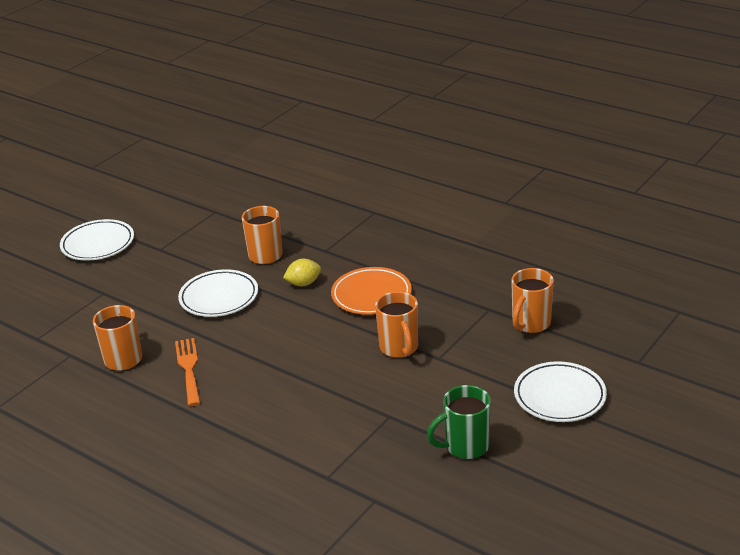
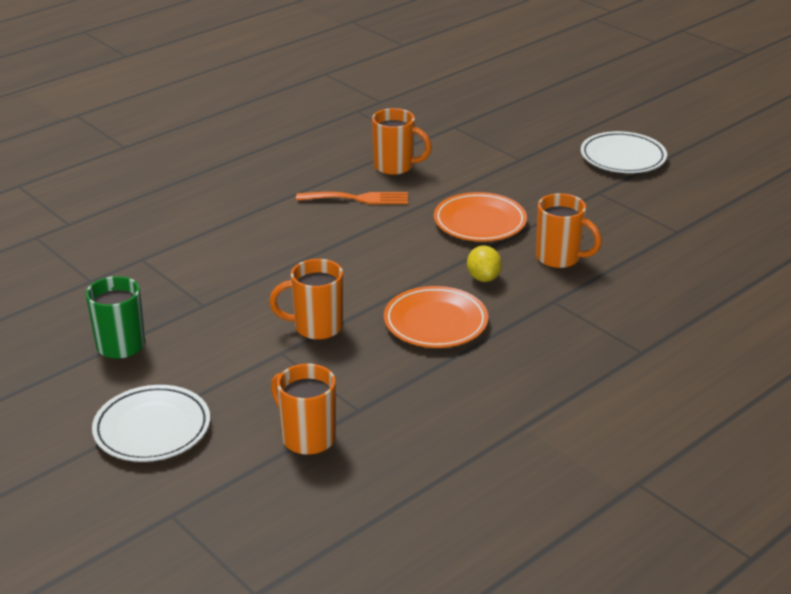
camera: 100 degrees right, 0 degrees up
(219, 297) = (480, 222): white plate -> orange plate

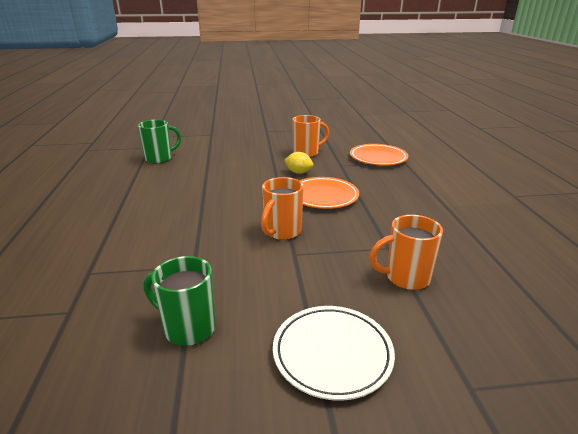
camera: 55 degrees left, 5 degrees down
(358, 199) = (170, 176): orange fork -> none
(395, 167) = (160, 159): orange mug -> green mug
(480, 222) = (248, 158): orange plate -> orange plate (378, 158)
(623, 157) = (248, 120): white plate -> none

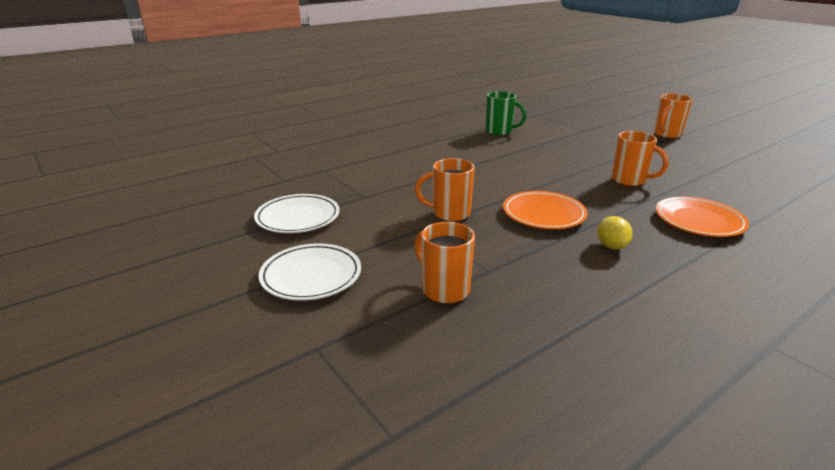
camera: 60 degrees right, 0 degrees up
(188, 328) = (298, 218): green mug -> white plate
(257, 119) = (666, 134): none -> orange mug
(298, 172) = (575, 189): yellow lemon -> yellow lemon (611, 246)

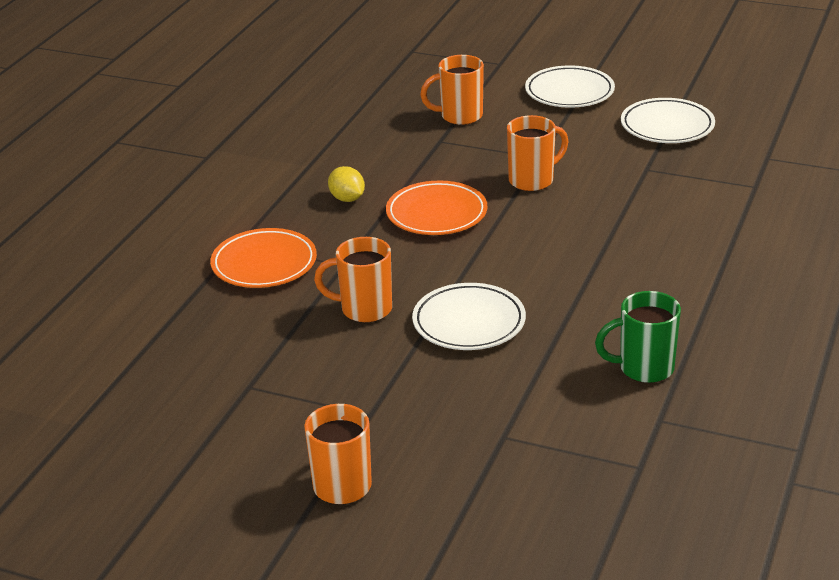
camera: 150 degrees right, 5 degrees up
(444, 289) = (459, 116): orange mug -> orange mug turned 150 degrees clockwise
(569, 162) = (469, 322): none -> white plate

